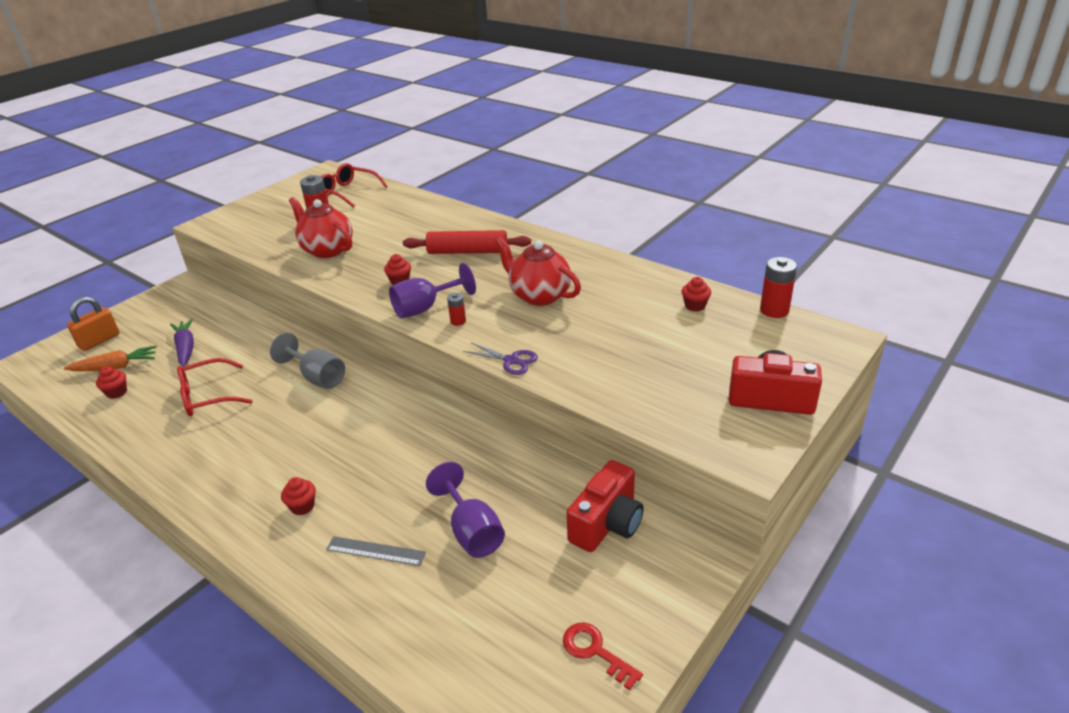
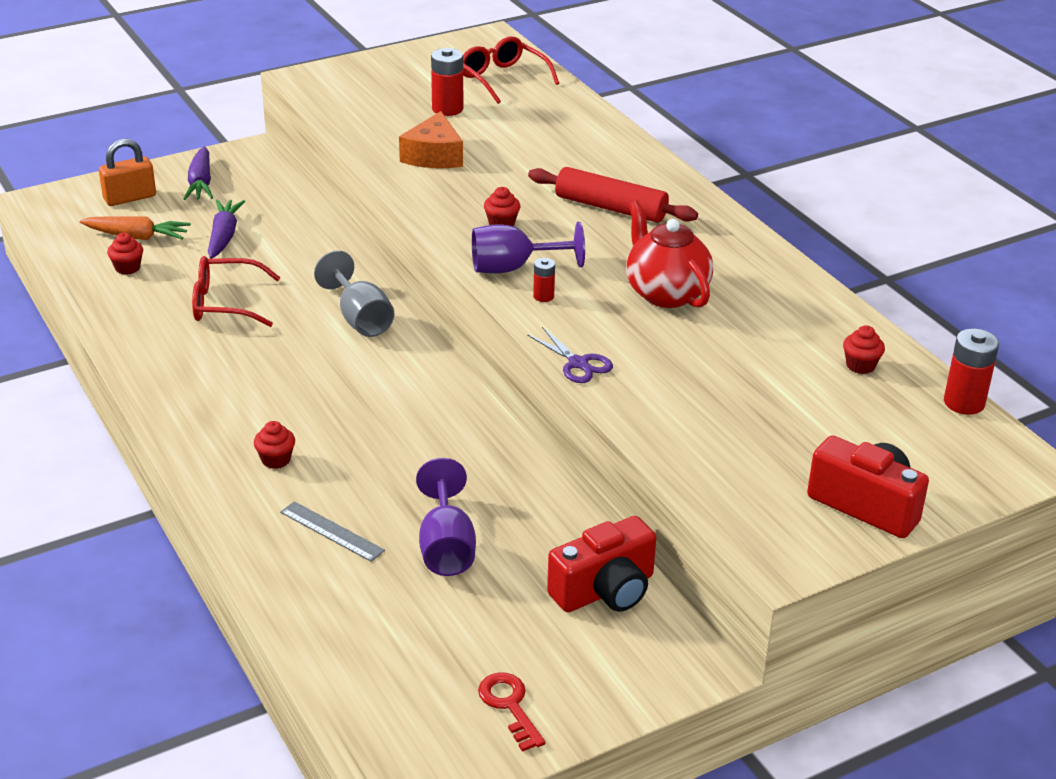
camera: 20 degrees right, 0 degrees up
(152, 316) = (201, 183): none -> purple carrot
(327, 250) = (434, 156): red teapot -> orange cheese

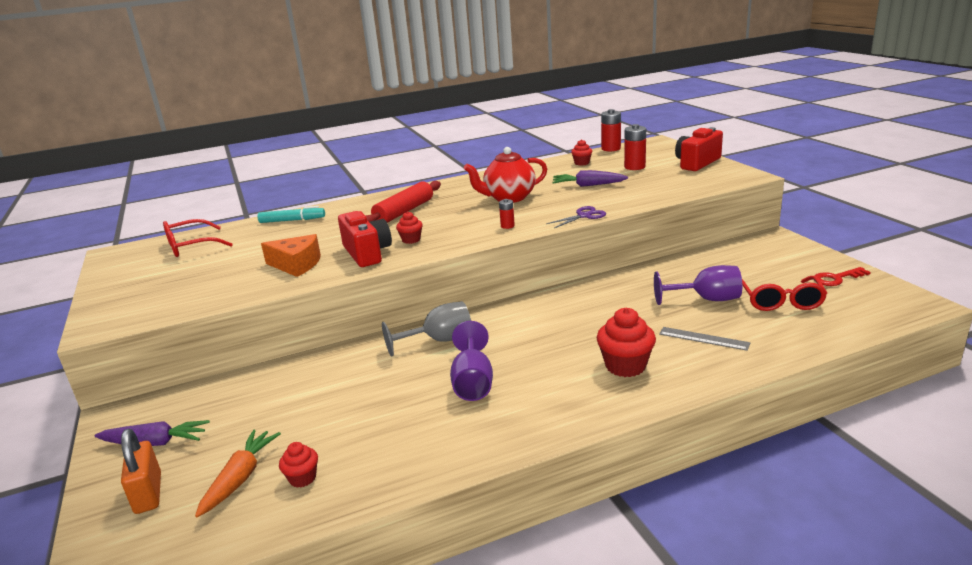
camera: 80 degrees left, 10 degrees down
(224, 236) = (274, 418): purple carrot -> purple carrot (588, 185)
(226, 303) = (395, 407): red glasses -> red glasses (780, 301)
(276, 460) = (625, 366): red cupcake -> red cupcake, size x1.77
(332, 531) = (703, 338): grey ruler -> grey ruler turned 75 degrees clockwise
(447, 109) = (222, 263): red battery -> red battery (634, 167)
(513, 268) = (470, 235): purple goblet -> purple goblet (473, 382)
(584, 128) = (292, 220): none -> turquoise marker
(605, 590) = (728, 257): red camera -> red camera (367, 253)

